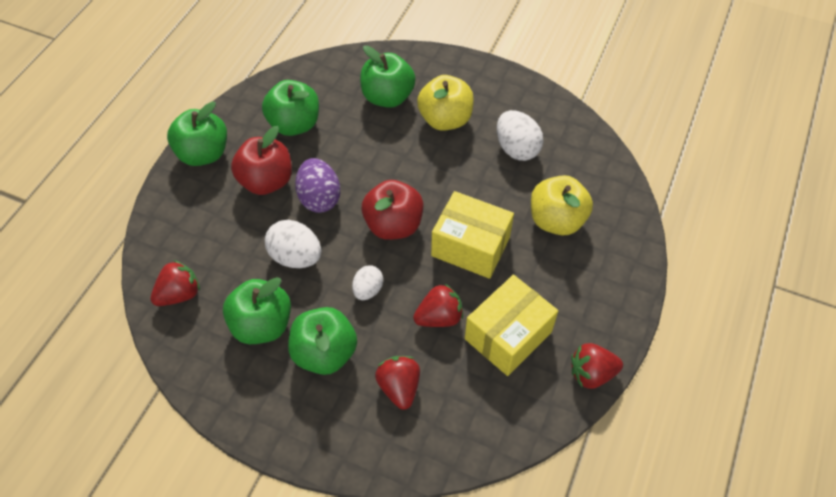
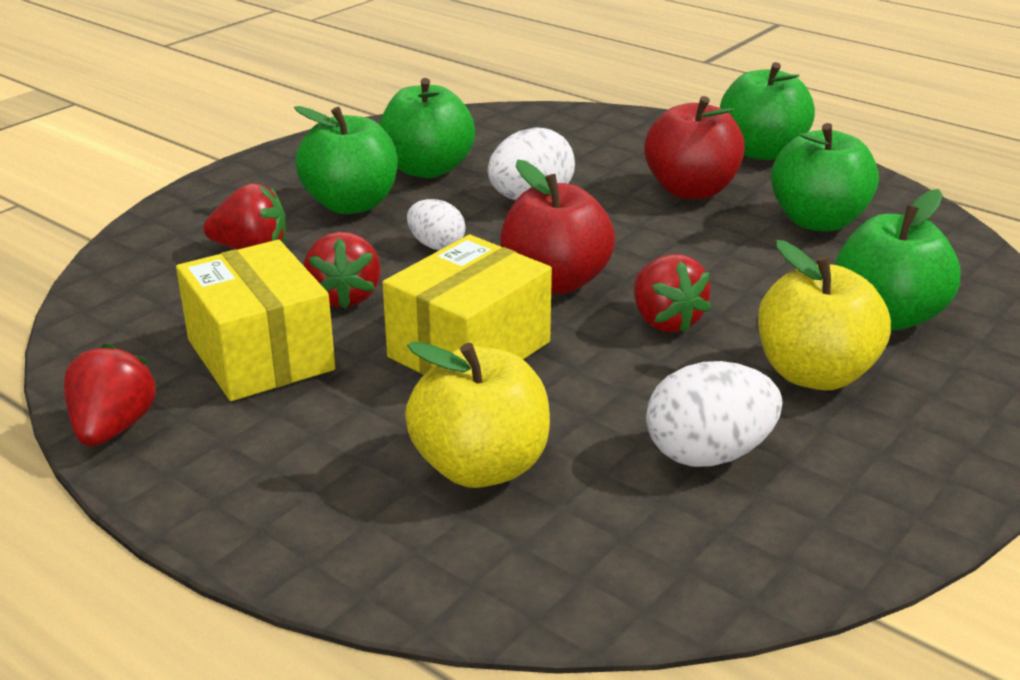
camera: 105 degrees right, 25 degrees down
(179, 294) = (509, 127): red strawberry -> red strawberry (665, 321)
(319, 198) = (640, 226): purple egg -> none

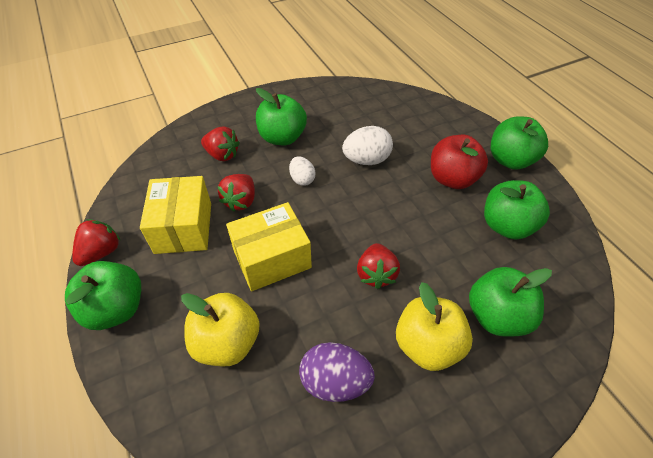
camera: 25 degrees right, 20 degrees up
(427, 169) = (331, 123): green apple -> green apple (116, 309)
(555, 282) = (340, 225): red apple -> none
(708, 454) = (335, 381): white egg -> purple egg

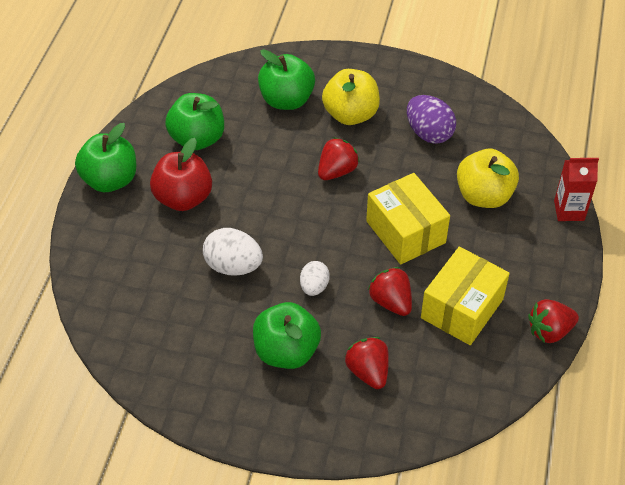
camera: 140 degrees left, 0 degrees up
(116, 309) = (556, 270): green apple -> none
(127, 387) = (569, 210): none -> red carton
(240, 201) = (391, 302): red strawberry -> red strawberry turned 90 degrees counterclockwise
(272, 259) = (405, 232): yellow box -> yellow box turned 45 degrees clockwise

